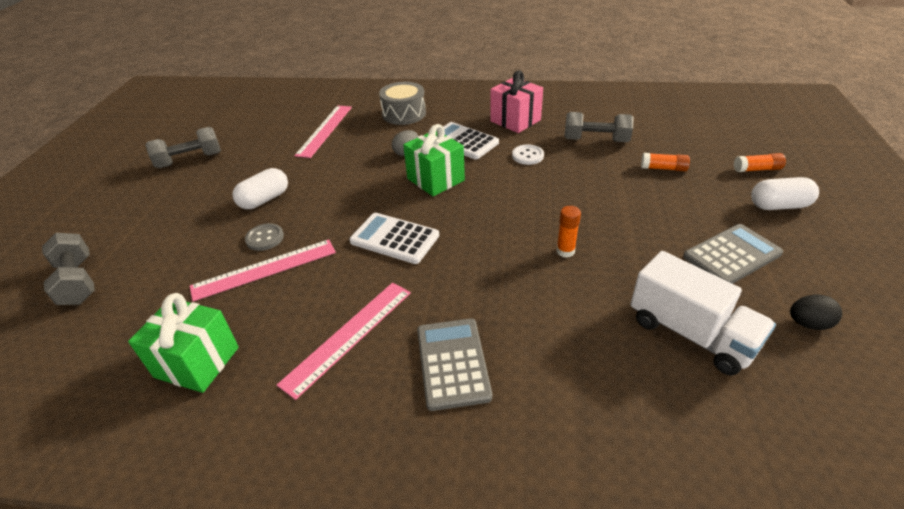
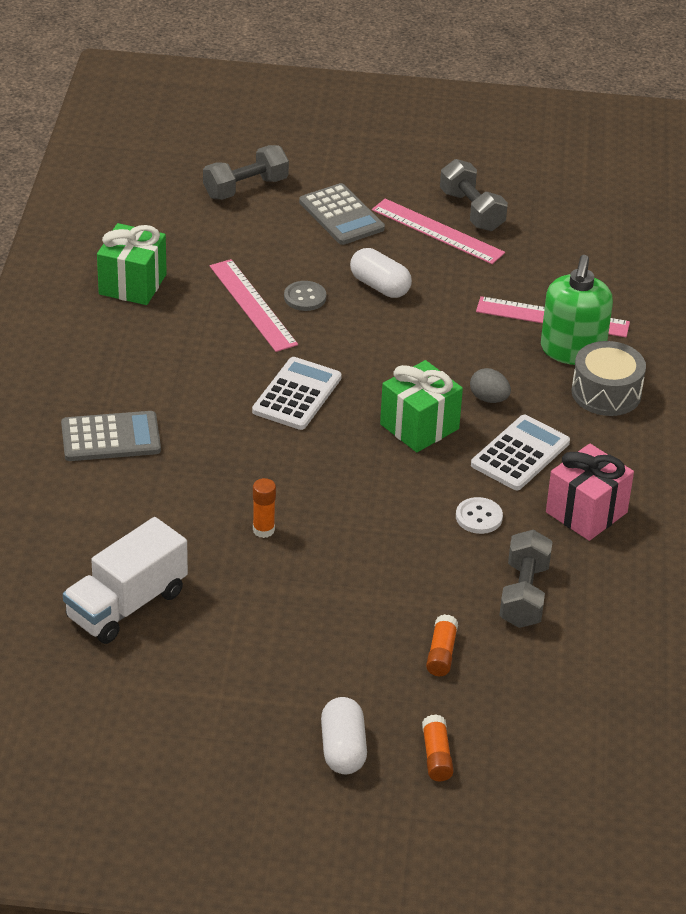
camera: 85 degrees right, 0 degrees up
(349, 336) = (152, 371): pink ruler -> pink ruler (437, 231)
(361, 124) = (572, 350): none -> green soap dispenser
(731, 255) = (244, 671): grey calculator -> grey calculator (341, 215)
(808, 324) = (129, 699): black egg -> none

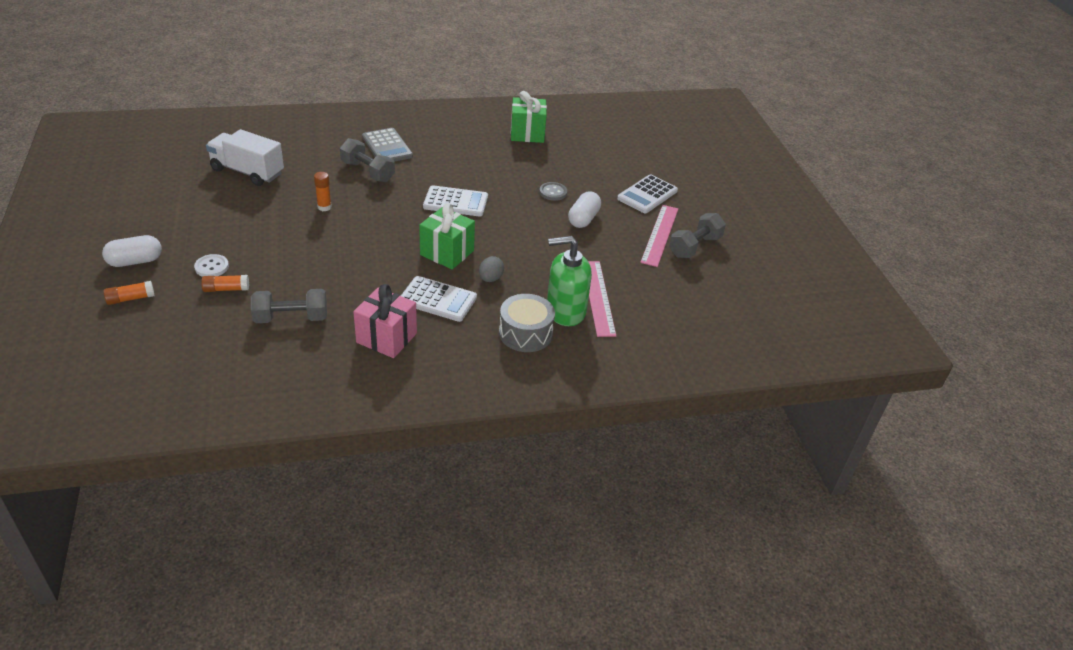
camera: 70 degrees right, 0 degrees up
(245, 188) = (647, 157): grey dumbbell -> grey dumbbell (368, 171)
(253, 305) = (533, 175): pink ruler -> none
(341, 215) = (647, 195): grey calculator -> white calculator
(479, 517) = (364, 289): white button -> white button (212, 267)

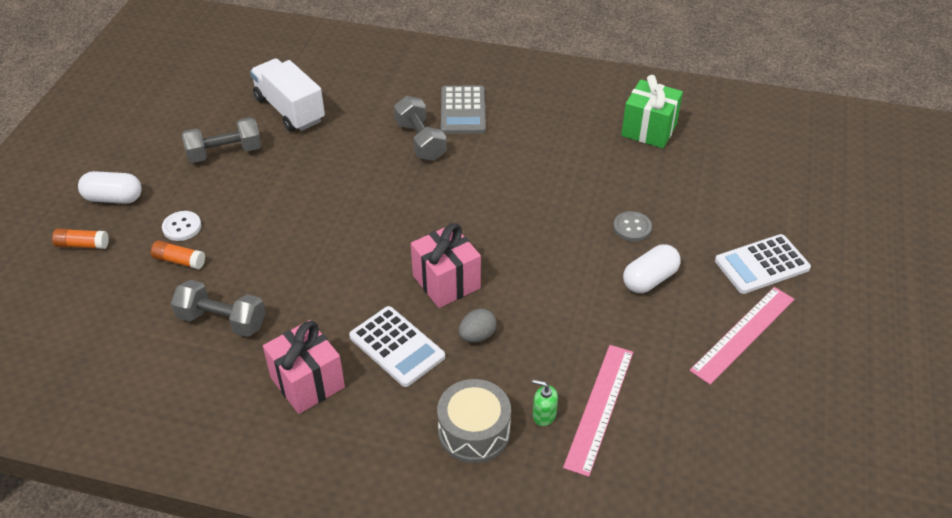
camera: 30 degrees right, 5 degrees up
(324, 207) = (344, 178): orange glue stick -> none
(447, 253) = (446, 282): green gift -> pink gift
(455, 202) = (499, 210): white calculator -> none
(565, 311) = (544, 415): green soap dispenser -> green soap dispenser, size x0.43
(694, 246) = (784, 368): grey dumbbell -> grey dumbbell (225, 153)

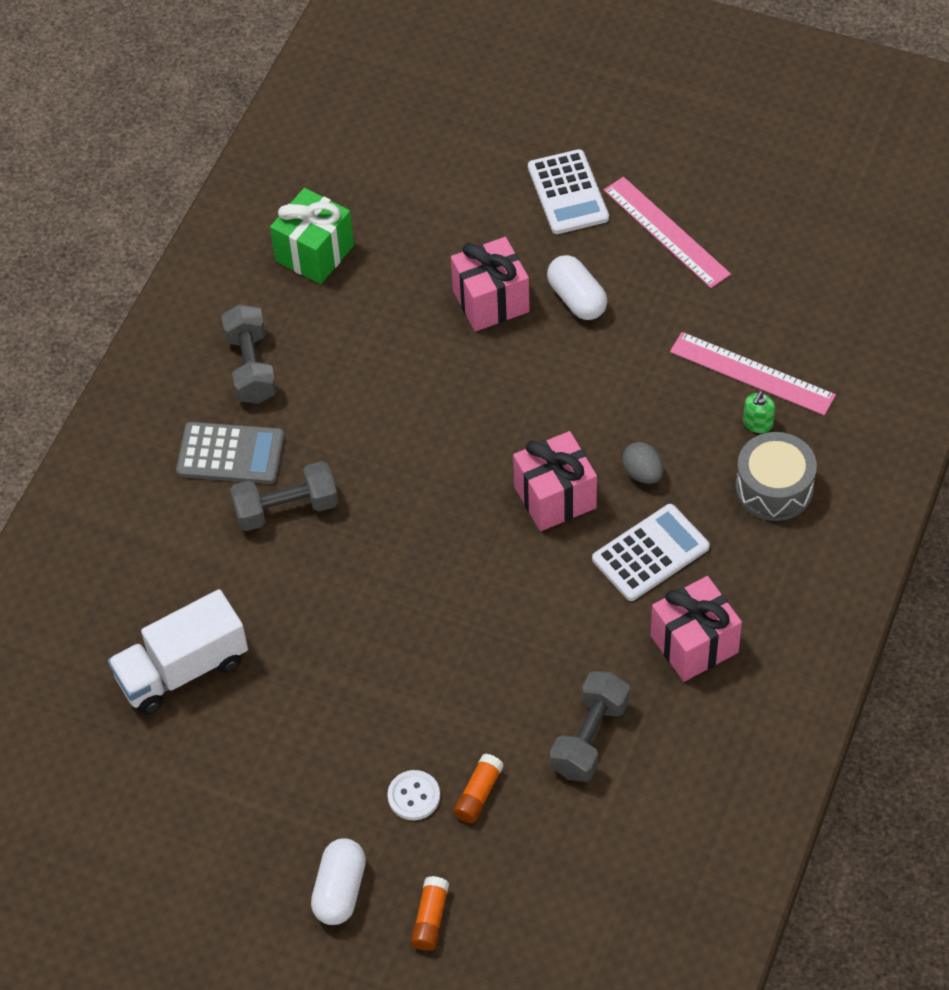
camera: 80 degrees left, 10 degrees up
(225, 153) = (265, 752): grey dumbbell -> grey dumbbell (251, 367)
(632, 227) = (491, 301): grey button -> pink gift

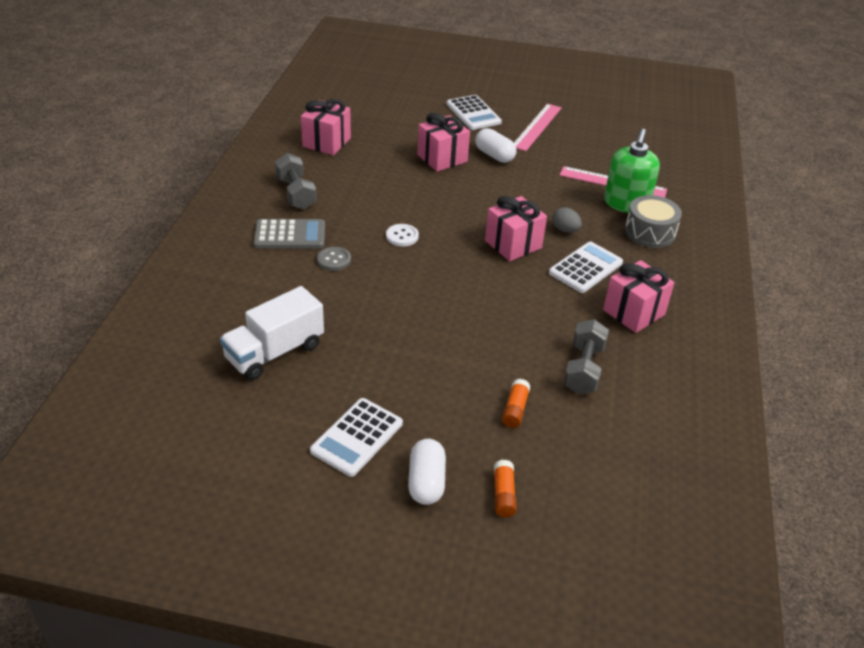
camera: 15 degrees left, 15 degrees down
(267, 816) = (357, 437): none -> white calculator
(286, 508) = (334, 260): grey dumbbell -> grey button
(314, 253) = (326, 142): green gift -> pink gift
(414, 796) = (467, 415): white button -> white button (402, 236)
(666, 232) = (536, 127): pink ruler -> pink ruler turned 75 degrees clockwise
(757, 423) = (626, 204): green soap dispenser -> green soap dispenser, size x2.35

